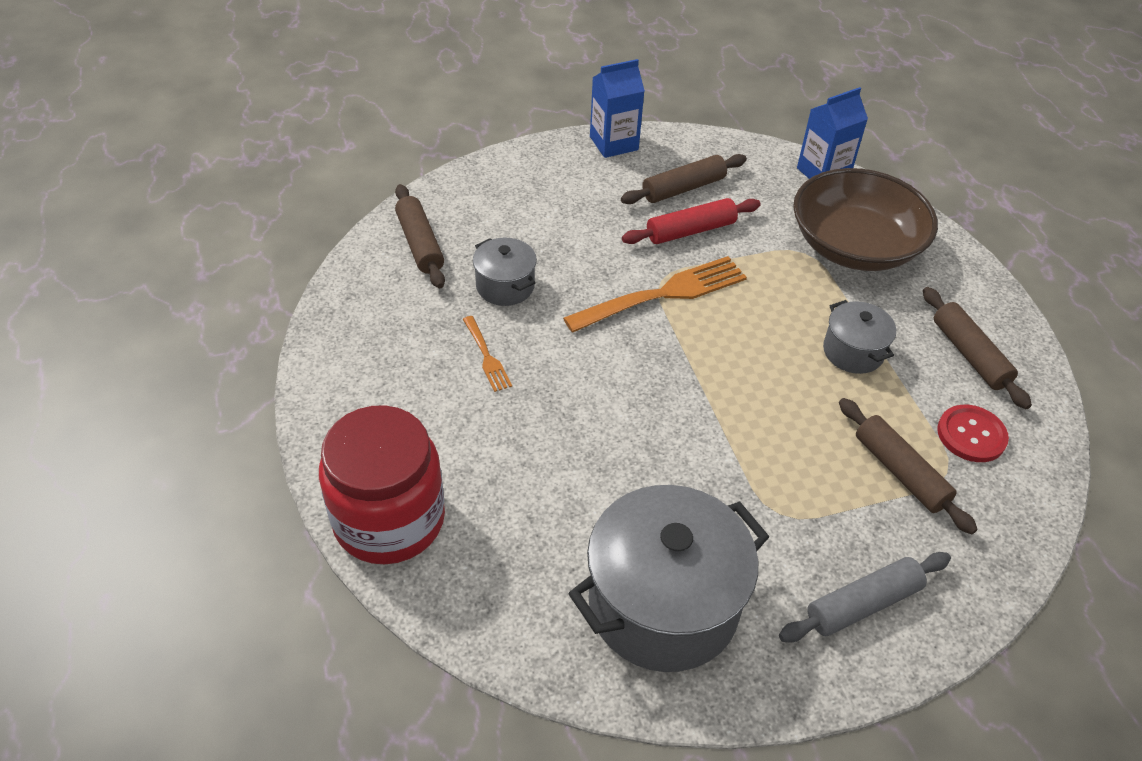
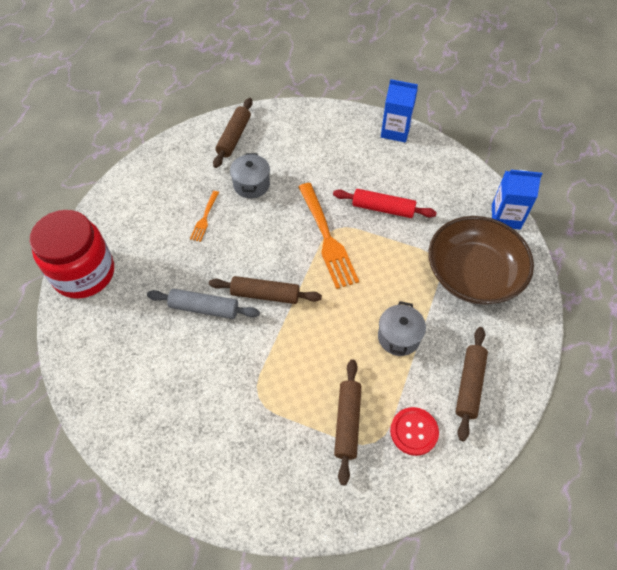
camera: 40 degrees right, 10 degrees up
(662, 295) = (326, 237): orange fork -> orange fork turned 60 degrees clockwise
(663, 605) = (154, 401): grey pot -> none
(683, 188) = (406, 180): brown rolling pin -> brown rolling pin (265, 295)
(863, 604) = (247, 475): grey rolling pin -> grey rolling pin (204, 308)

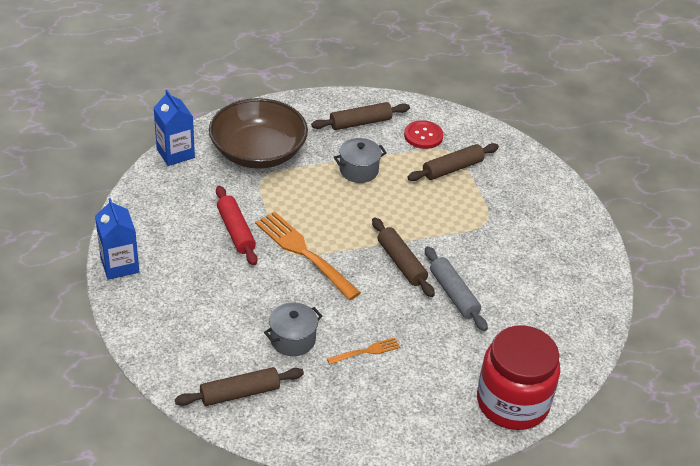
camera: 130 degrees left, 15 degrees down
(326, 237) = (305, 253): orange fork -> orange fork turned 75 degrees counterclockwise

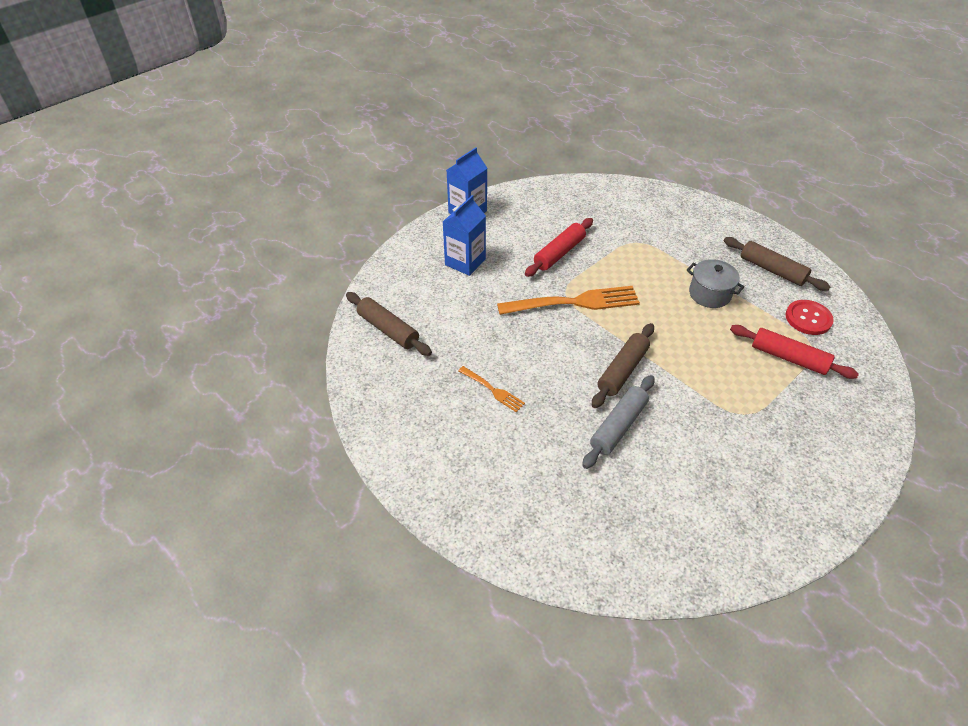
camera: 65 degrees right, 5 degrees up
(175, 153) = (610, 187): blue carton -> blue carton (465, 262)
(258, 152) = (662, 227): brown bowl -> none
(293, 339) = (469, 336): grey pot -> none
(305, 253) = (573, 303): orange fork -> orange fork turned 60 degrees clockwise
(452, 168) = (789, 358): brown rolling pin -> red rolling pin
(512, 402) = (513, 533): red jar -> none

